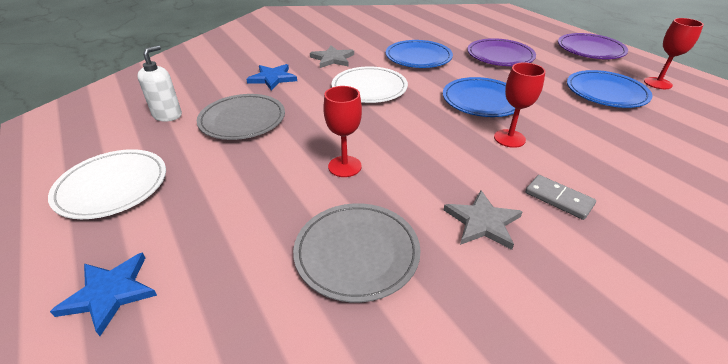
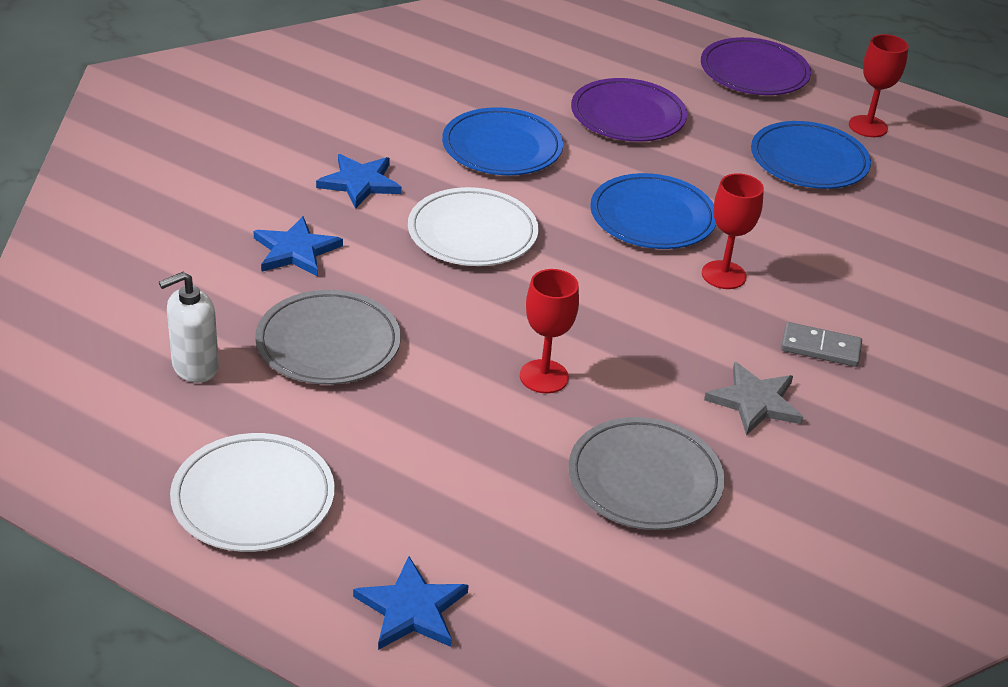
camera: 30 degrees left, 0 degrees up
(167, 115) = (195, 367): white soap dispenser -> white soap dispenser turned 120 degrees counterclockwise
(332, 59) = (360, 183): grey star -> blue star

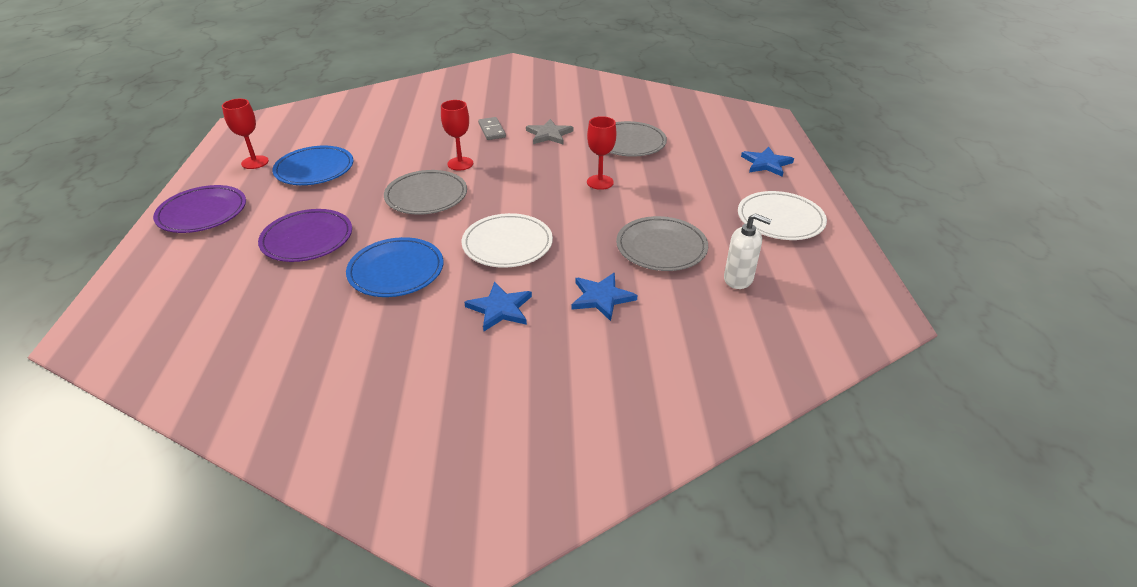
camera: 120 degrees left, 0 degrees up
(652, 217) = (426, 196): blue plate -> grey plate

